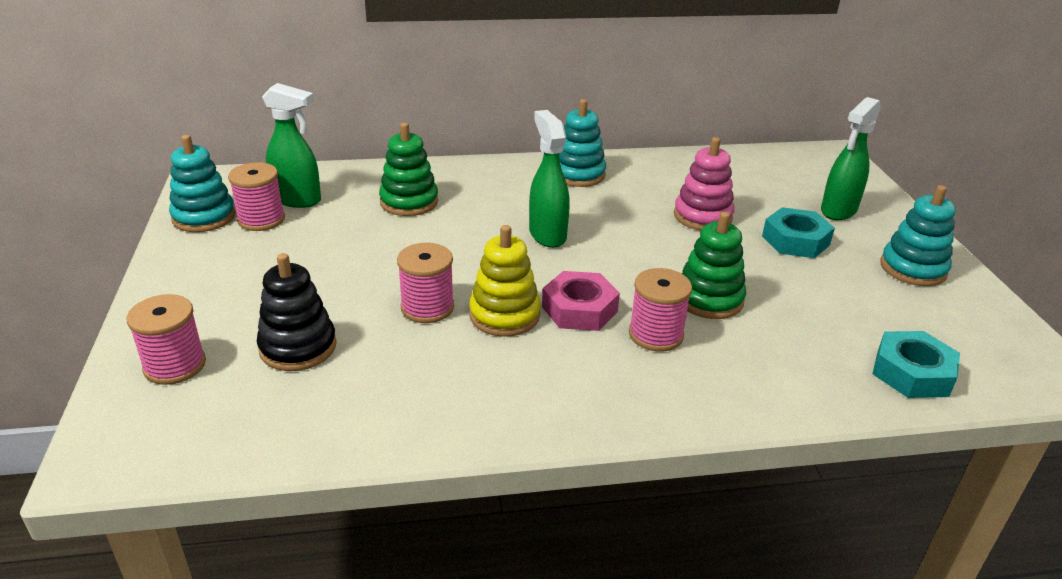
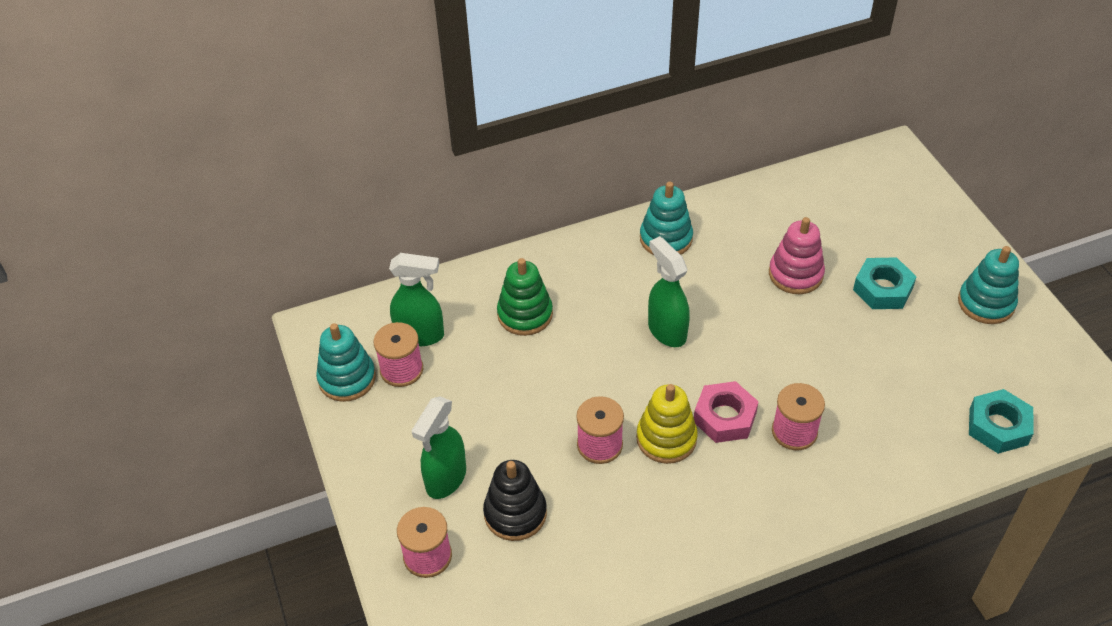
camera: 10 degrees left, 15 degrees up
(709, 299) = (826, 380): green stacking toy -> none
(838, 211) = (912, 239): green spray bottle -> green spray bottle (445, 479)

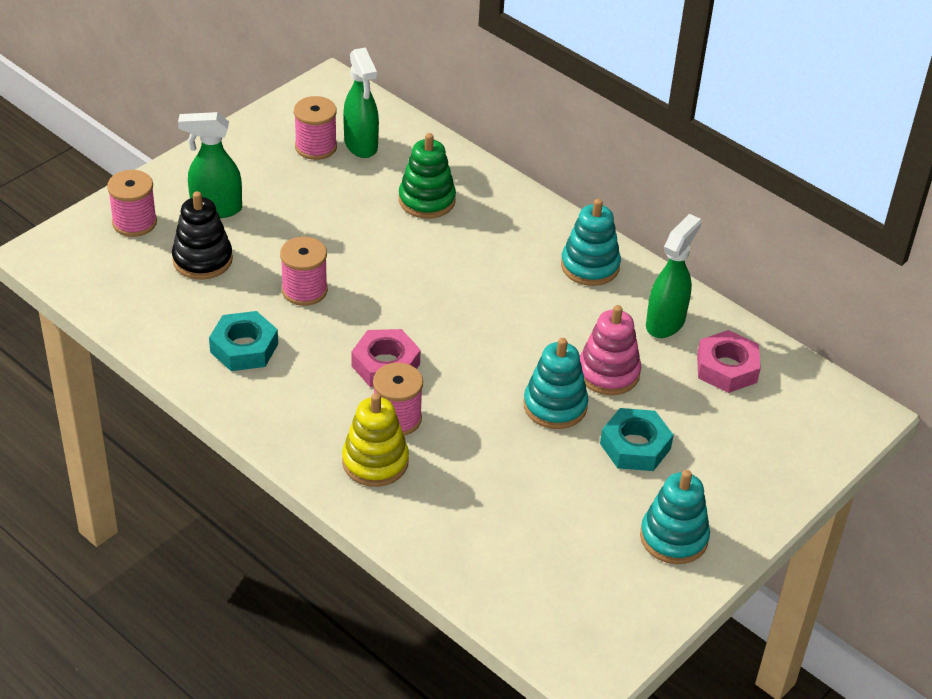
camera: 60 degrees right, 5 degrees down
(347, 378) = (287, 120): turquoise stacking toy -> turquoise stacking toy (555, 406)
(666, 331) = (468, 298): green spray bottle -> green spray bottle (665, 322)
(666, 438) = (337, 331): yellow stacking toy -> yellow stacking toy (375, 462)
(818, 204) = (726, 368): none -> pink nut
(998, 426) = (498, 578): turquoise nut -> turquoise nut (244, 348)

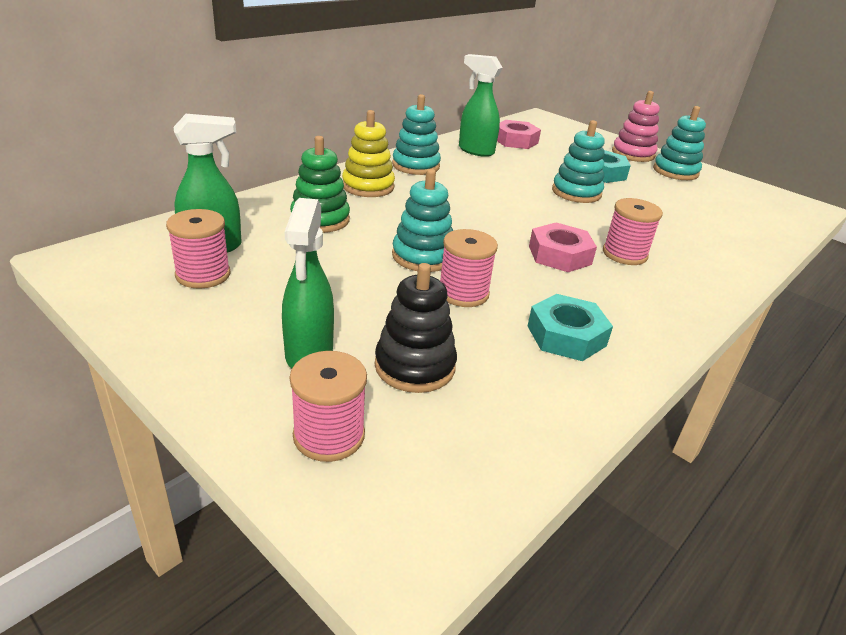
camera: 90 degrees left, 10 degrees down
(366, 267) = (423, 256): none -> turquoise stacking toy
(375, 462) = (682, 267): yellow stacking toy -> yellow stacking toy (368, 186)
(608, 373) = (533, 172): pink stacking toy -> pink stacking toy (633, 154)

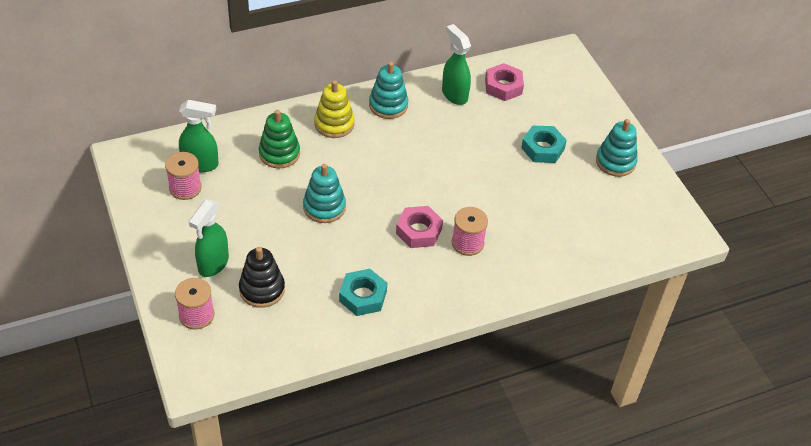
camera: 25 degrees right, 15 degrees up
(463, 293) = (327, 246): pink spool -> none
(576, 192) = (494, 168): turquoise stacking toy -> none
(633, 154) = (600, 128): pink stacking toy -> none

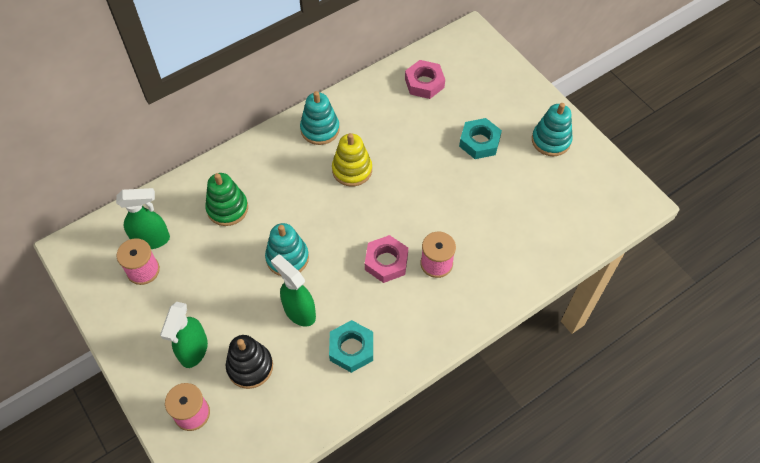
camera: 10 degrees left, 10 degrees up
(334, 124) = (273, 162): yellow stacking toy -> yellow stacking toy (352, 170)
(454, 94) = (380, 103): green spray bottle -> green spray bottle (299, 311)

